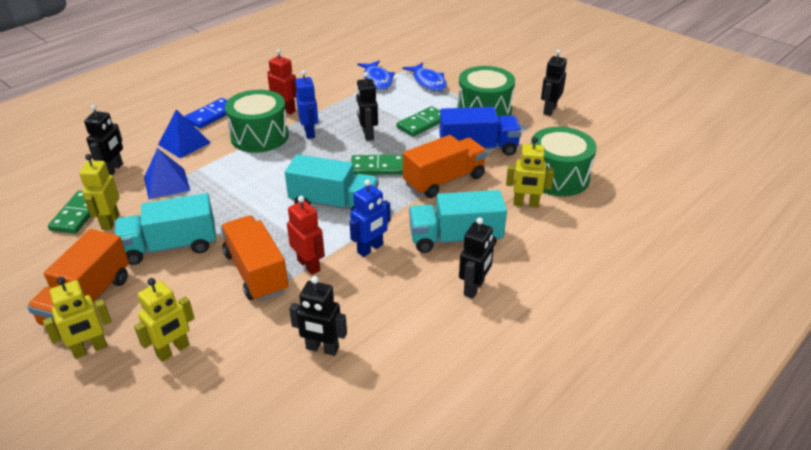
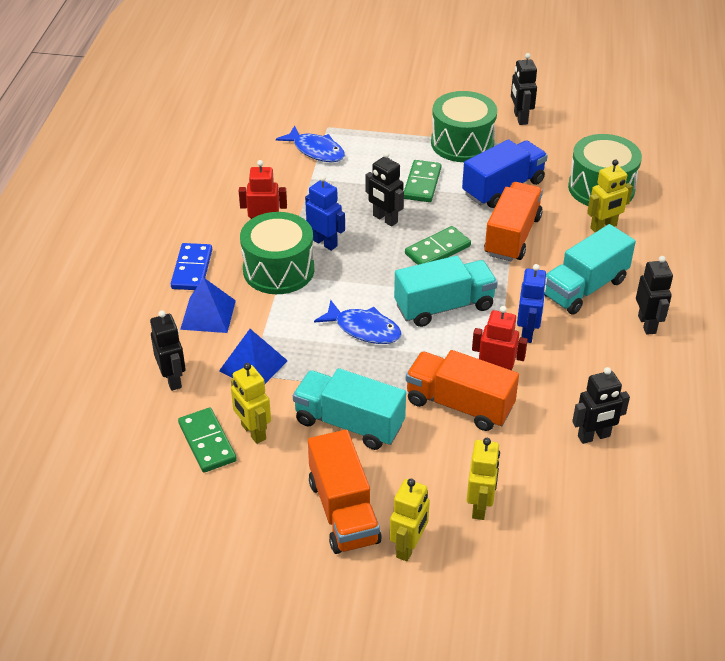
camera: 35 degrees left, 5 degrees up
(170, 247) = (349, 423): turquoise truck -> turquoise truck turned 75 degrees clockwise
(428, 82) = (371, 131): blue fish -> blue fish (364, 329)

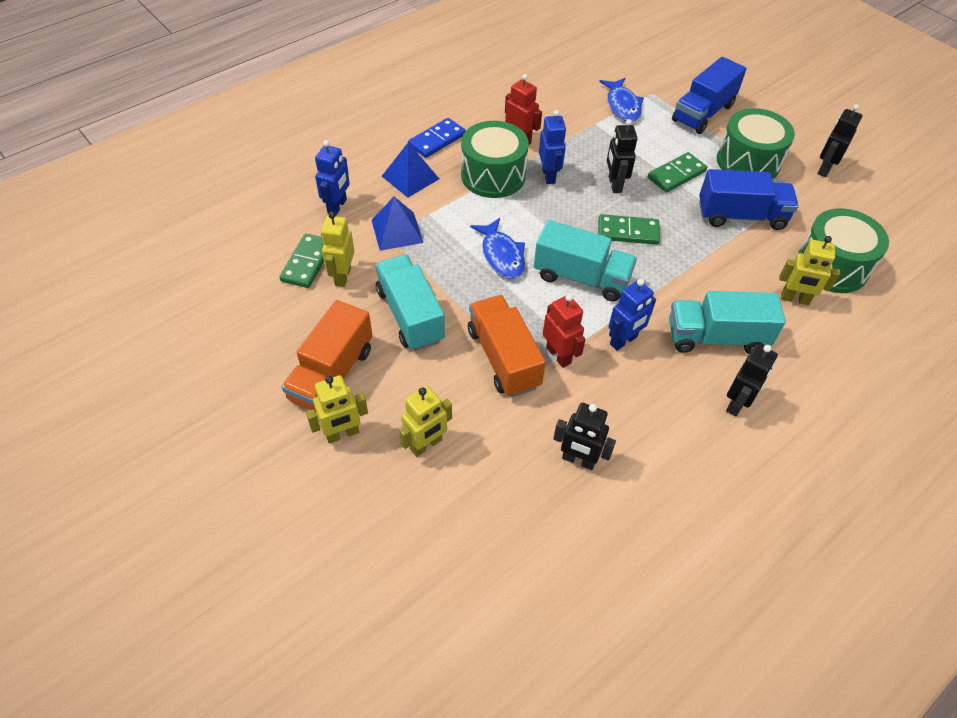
camera: 40 degrees right, 10 degrees up
(173, 379) = (337, 206): black robot -> blue robot
(386, 122) = (703, 113): none -> blue truck
(512, 236) = (703, 258): orange truck -> none

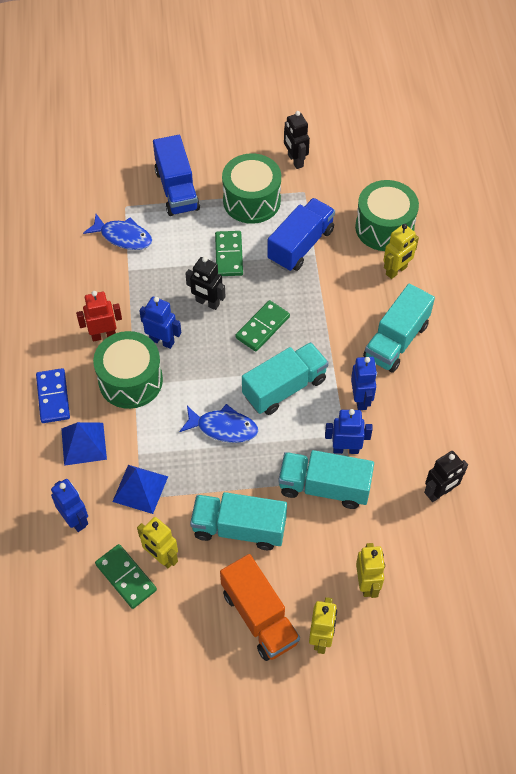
camera: 55 degrees left, 5 degrees up
(503, 358) = (324, 487): orange truck -> turquoise truck
(559, 355) = (345, 449): red robot -> blue robot
(737, 403) = (456, 368): black robot -> none

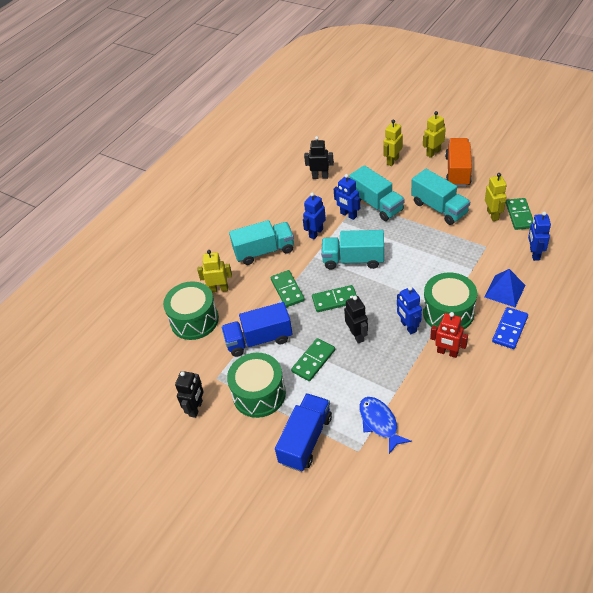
camera: 135 degrees left, 10 degrees down
(140, 488) = (483, 251): blue pyramid -> none
(223, 427) = (408, 257): blue fish -> none
(323, 310) = (287, 290): none -> green domino

